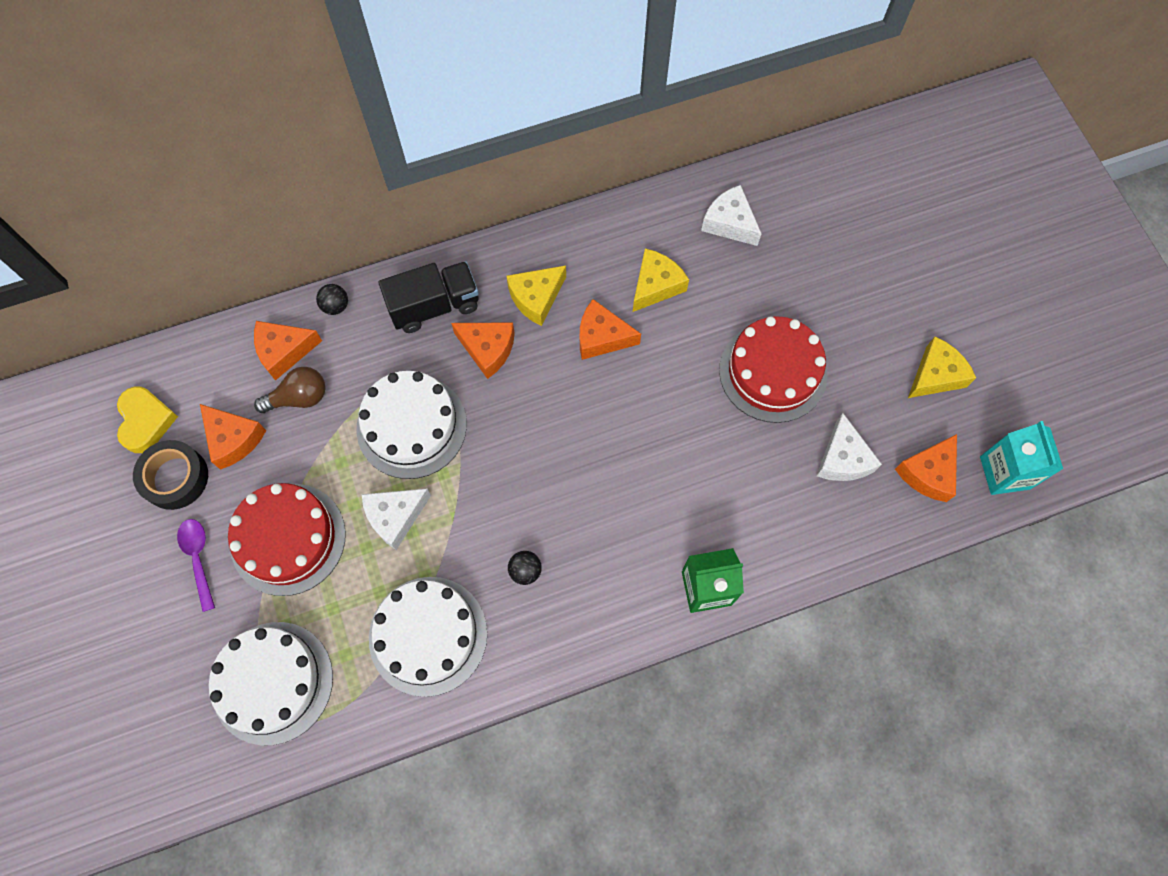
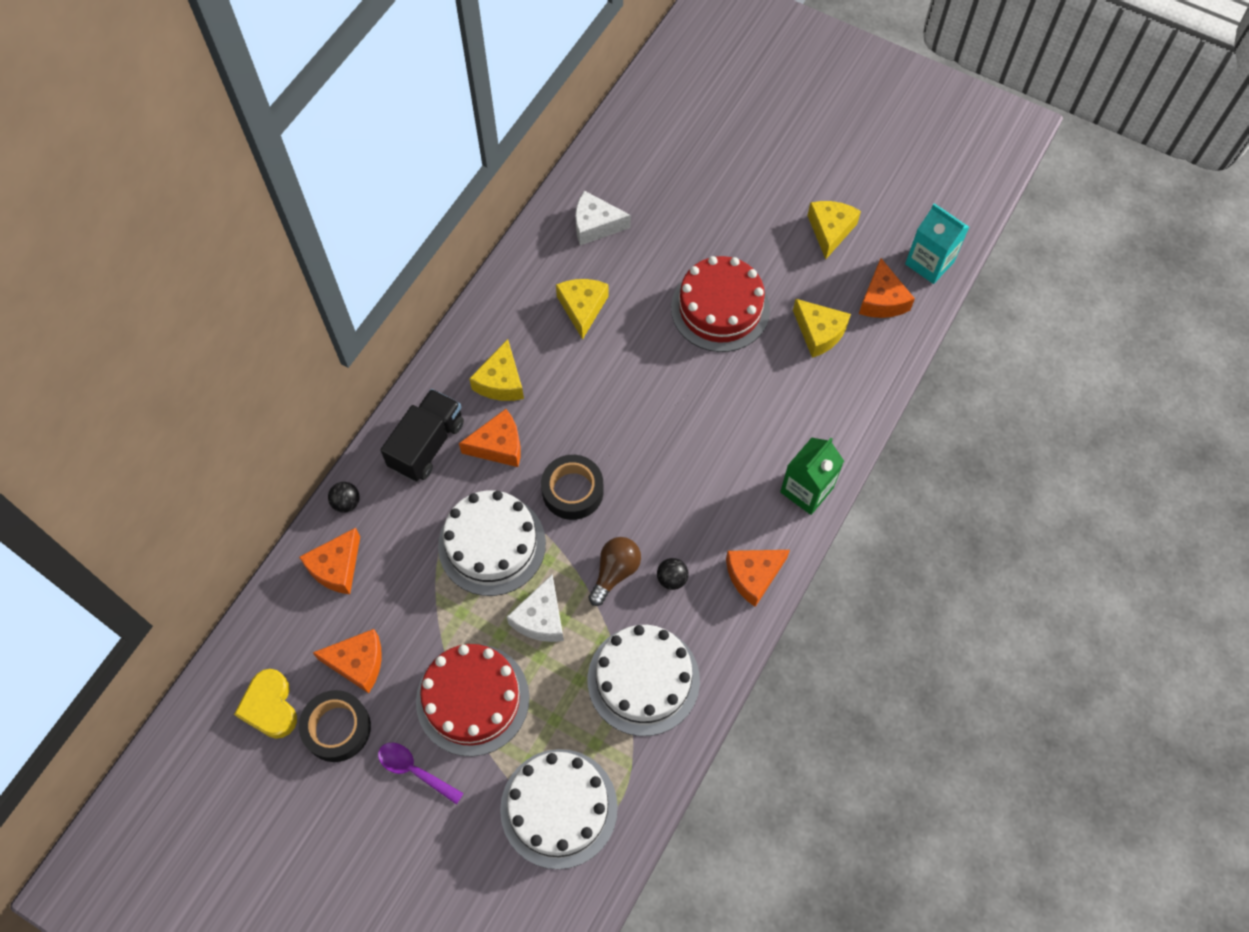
camera: 40 degrees left, 5 degrees down
(146, 421) = (270, 706): yellow heart -> yellow heart turned 150 degrees counterclockwise
(299, 397) = (382, 592): brown light bulb -> brown light bulb (615, 572)
(512, 433) = (572, 491): none -> black tape
(602, 337) = (576, 373): orange cheese -> orange cheese (753, 576)
(842, 459) = (819, 333): white cheese -> yellow cheese

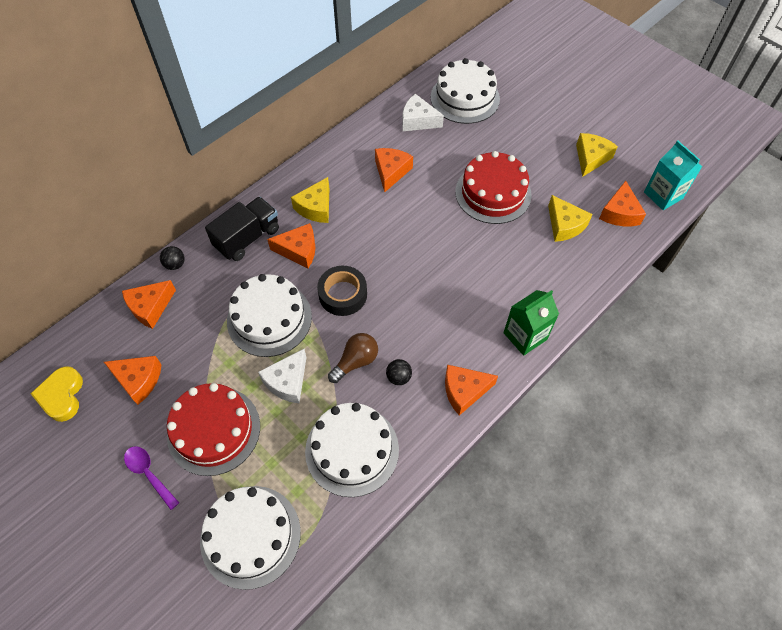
camera: 15 degrees right, 5 degrees down
(337, 728) = (104, 425): black tape -> none
(582, 308) = (391, 172): yellow cheese -> orange cheese
(647, 177) = (465, 98): none -> white cake

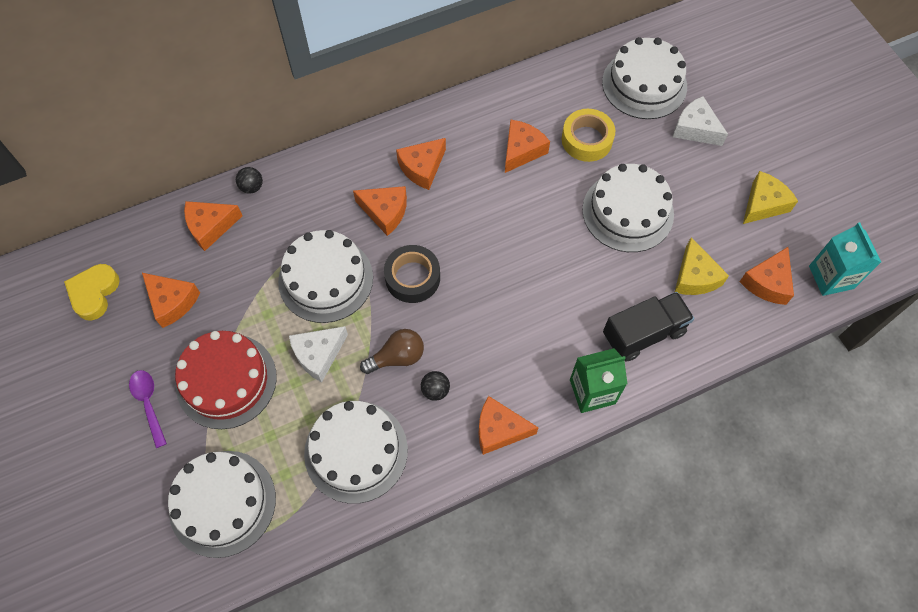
camera: 20 degrees right, 5 degrees up
(247, 238) = (336, 180): black truck -> black truck (643, 333)
(315, 207) = (422, 168): yellow cheese -> orange cheese
(418, 120) = (578, 97): white cheese -> white cheese (695, 129)
(438, 150) = (587, 140): none -> yellow tape
(493, 193) = (627, 212): red cake -> white cake

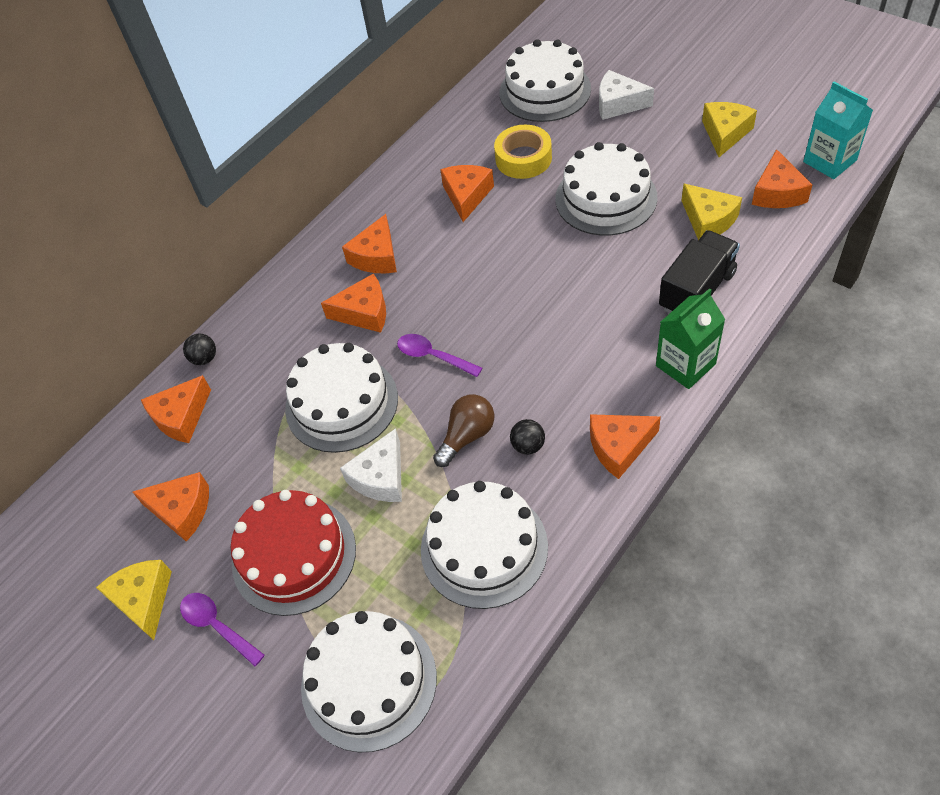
camera: 20 degrees left, 10 degrees down
(94, 293) = (83, 548): yellow heart -> none
(112, 356) = (144, 600): none -> yellow cheese
(412, 278) = (433, 356): black tape -> purple spoon

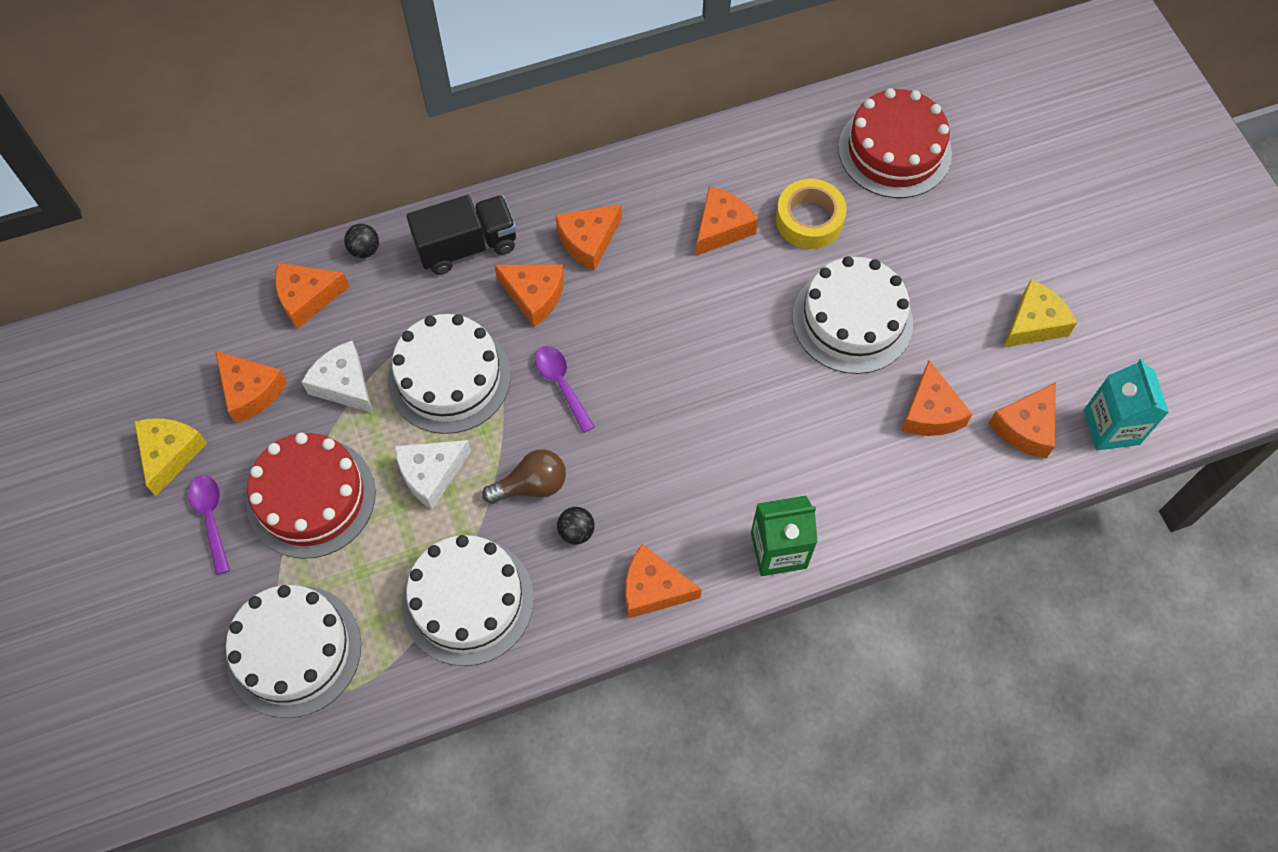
camera: 25 degrees right, 10 degrees up
(545, 91) = (894, 150): white cake -> red cake
(618, 104) = (956, 215): white cheese -> white cheese (344, 384)
(696, 290) = (854, 481): black truck -> black truck (466, 246)
(708, 220) = (930, 412): yellow cheese -> orange cheese

